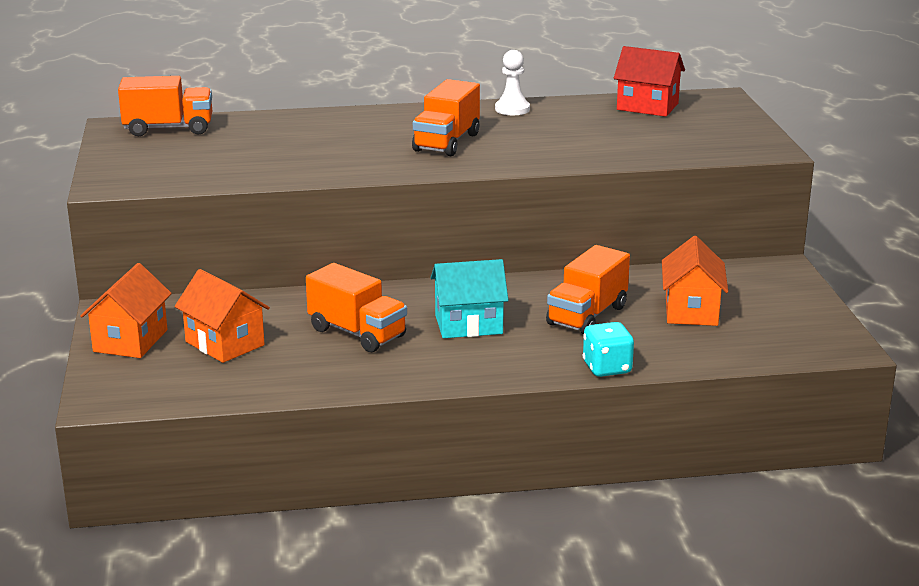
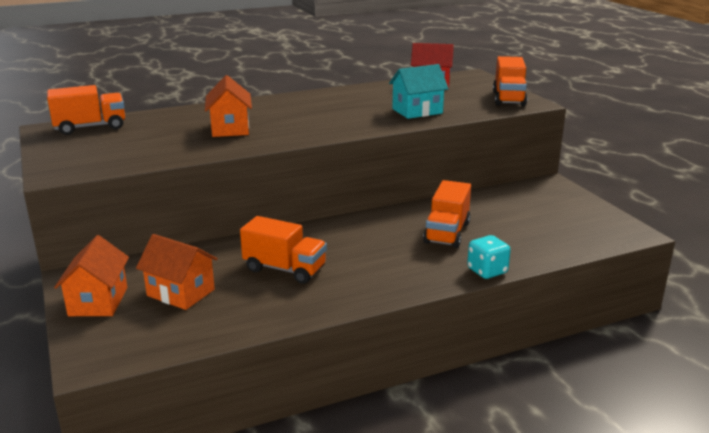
camera: 15 degrees left, 0 degrees up
(446, 142) = (310, 118): orange truck -> orange truck (509, 98)
(468, 324) = (366, 251): turquoise house -> turquoise house (417, 111)
(512, 109) = (341, 93): white pawn -> none
(691, 311) = (515, 220): orange house -> orange house (230, 129)

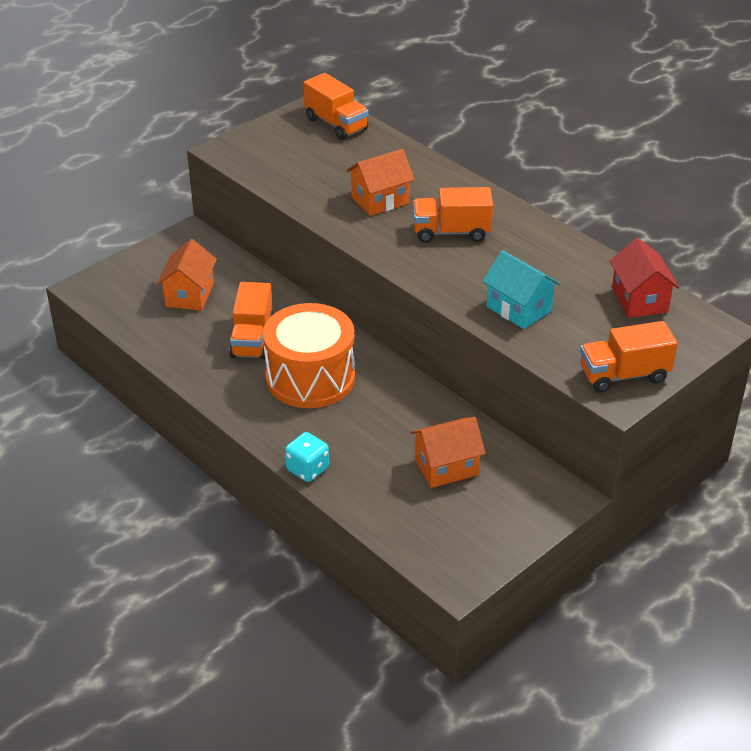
camera: 70 degrees right, 15 degrees up
(98, 301) = (160, 260): orange house -> orange house (446, 467)
(363, 250) = (310, 378): none -> orange drum
(447, 233) = (378, 428): orange truck -> orange truck (451, 232)

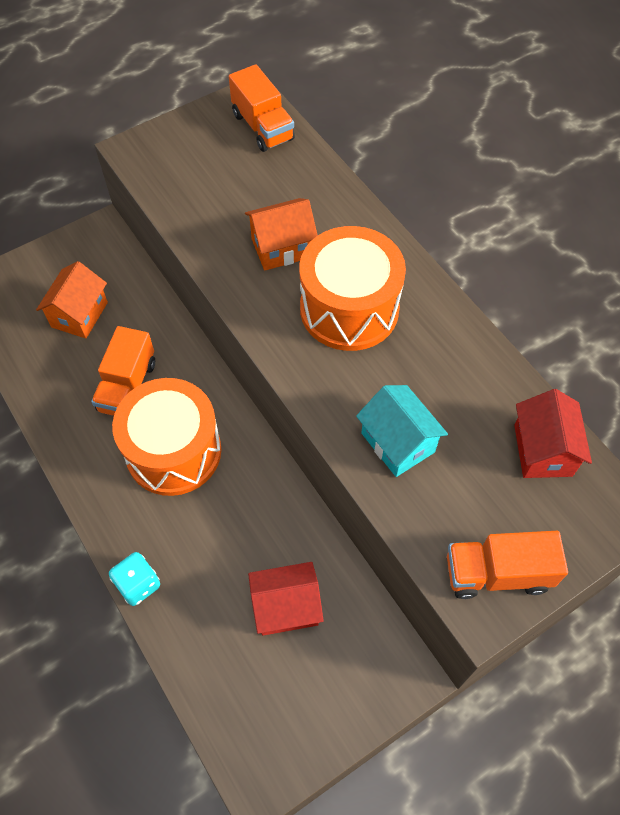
camera: 10 degrees right, 20 degrees up
(446, 467) = (286, 607): orange house -> red house
(451, 232) = (349, 309): orange truck -> orange drum

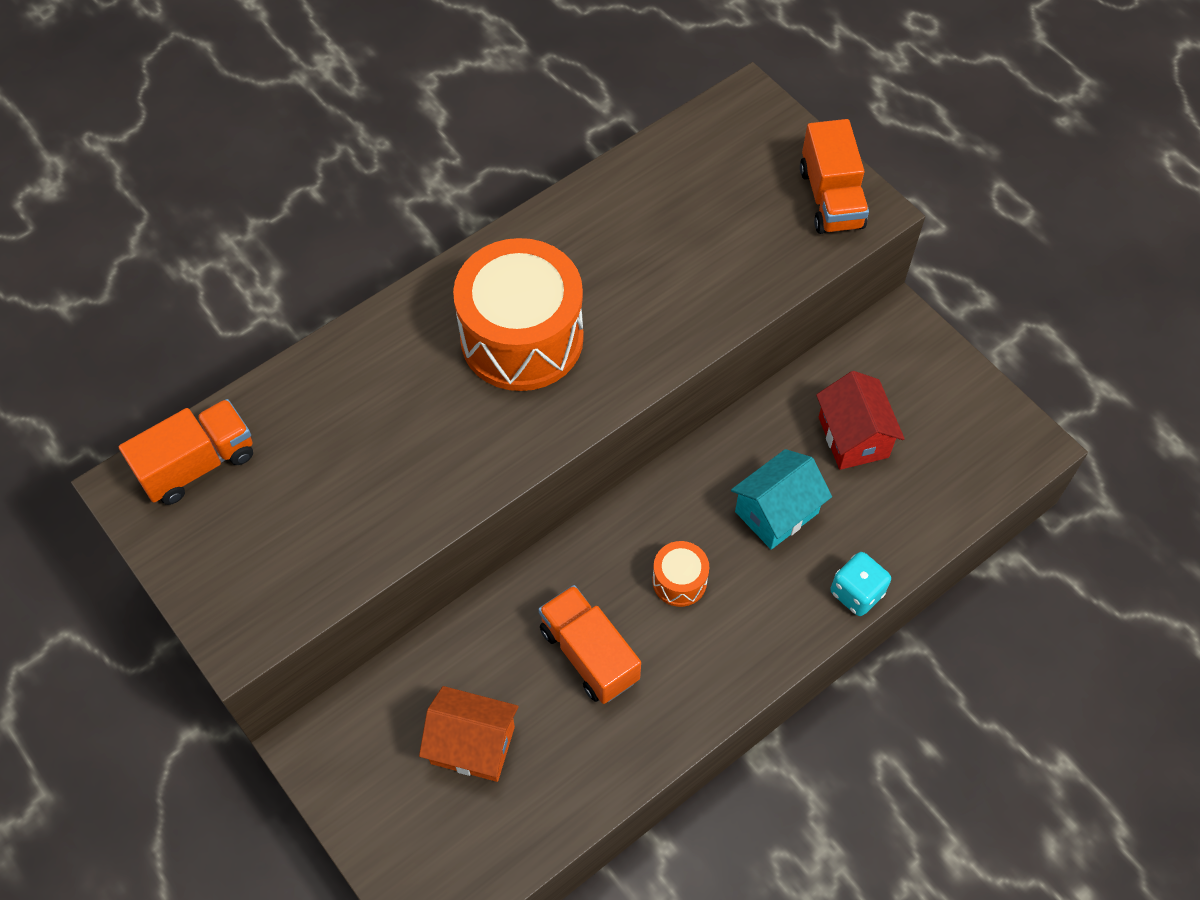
camera: 95 degrees left, 0 degrees up
(128, 386) = (589, 654): orange truck -> orange truck turned 135 degrees counterclockwise
(173, 451) = (679, 581): orange drum -> orange drum, size x0.45
(282, 248) = (428, 419): orange house -> none
(398, 442) = (699, 283): turquoise house -> turquoise house (776, 512)
(542, 450) = (690, 158): red house -> none

